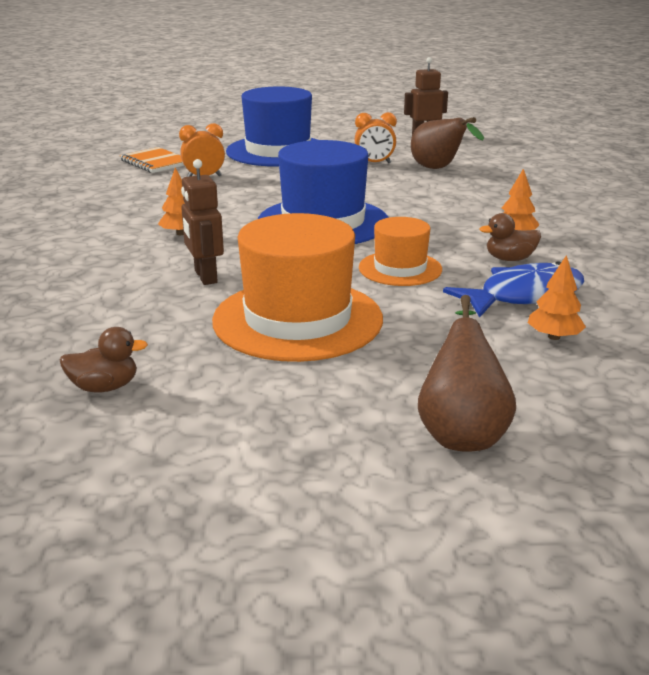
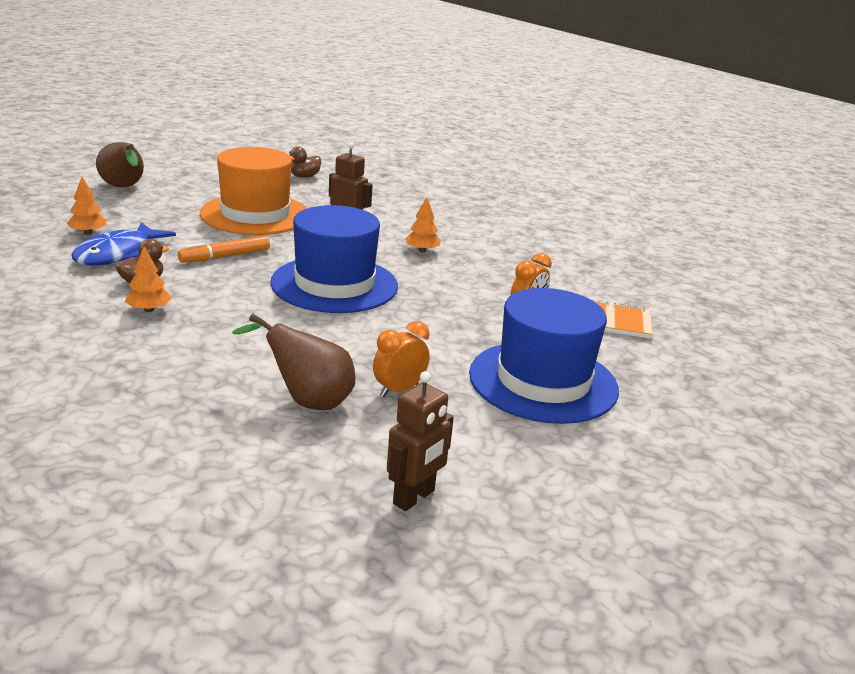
camera: 140 degrees right, 0 degrees up
(400, 268) = (225, 256): orange hat -> orange marker

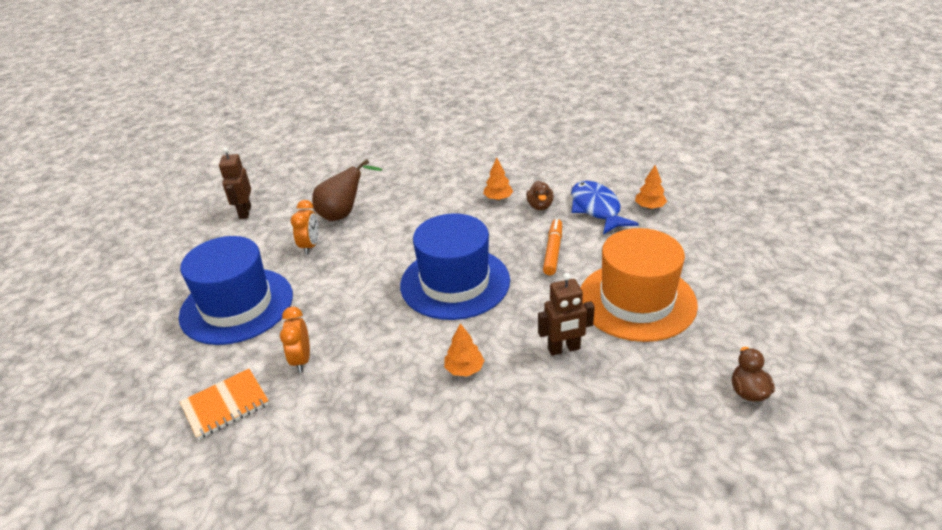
camera: 140 degrees right, 10 degrees up
(124, 188) = (757, 249): brown pear -> none

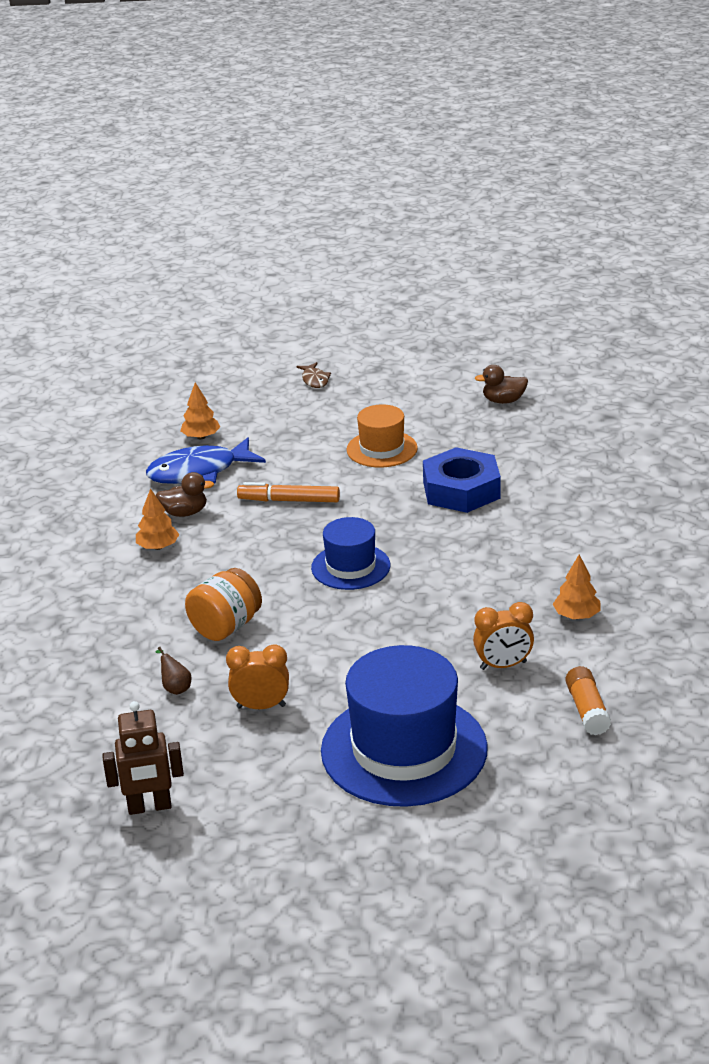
camera: 95 degrees left, 5 degrees down
(225, 405) = (587, 710): orange notebook -> orange glue stick
(343, 214) = (175, 688): brown pear -> brown pear, size x0.44
(398, 229) = (226, 627): none -> orange jar
(455, 282) = (350, 567): blue hat -> blue hat, size x0.56
(464, 369) = (500, 548): orange tree -> orange tree (576, 616)
(564, 349) = (461, 490): brown robot -> blue nut
(636, 301) = (382, 449): orange hat -> orange hat, size x0.56
(762, 261) = (315, 380): none -> brown fish

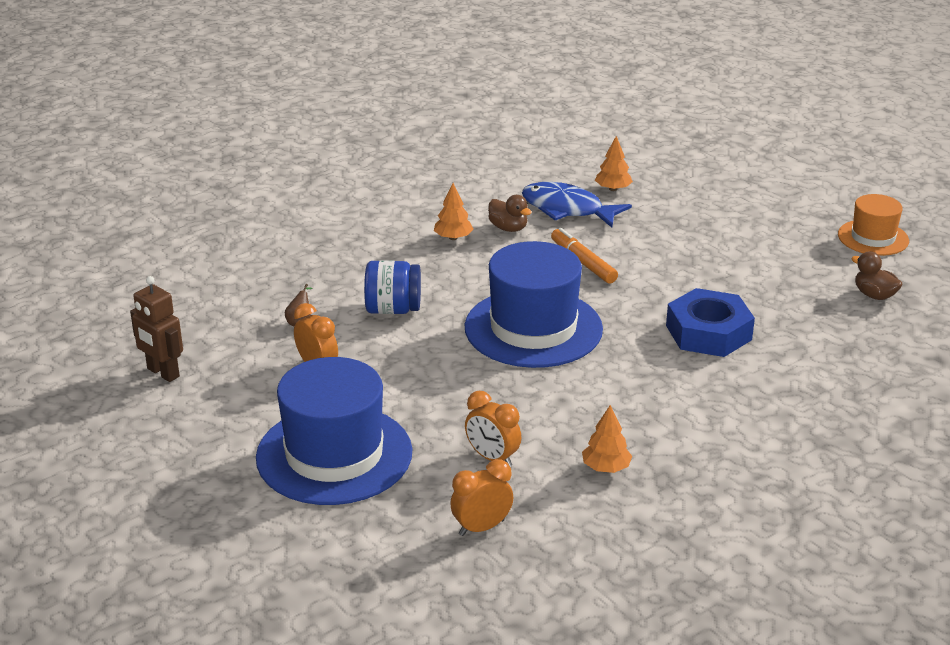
camera: 50 degrees right, 0 degrees up
(226, 627) = (393, 309): orange jar -> blue jar
(315, 380) = (763, 197): brown fish -> none
(350, 567) = (533, 328): blue hat -> blue hat, size x1.80
(382, 449) = (712, 270): orange hat -> orange hat (873, 238)
(587, 710) = (481, 527): orange glue stick -> orange clock

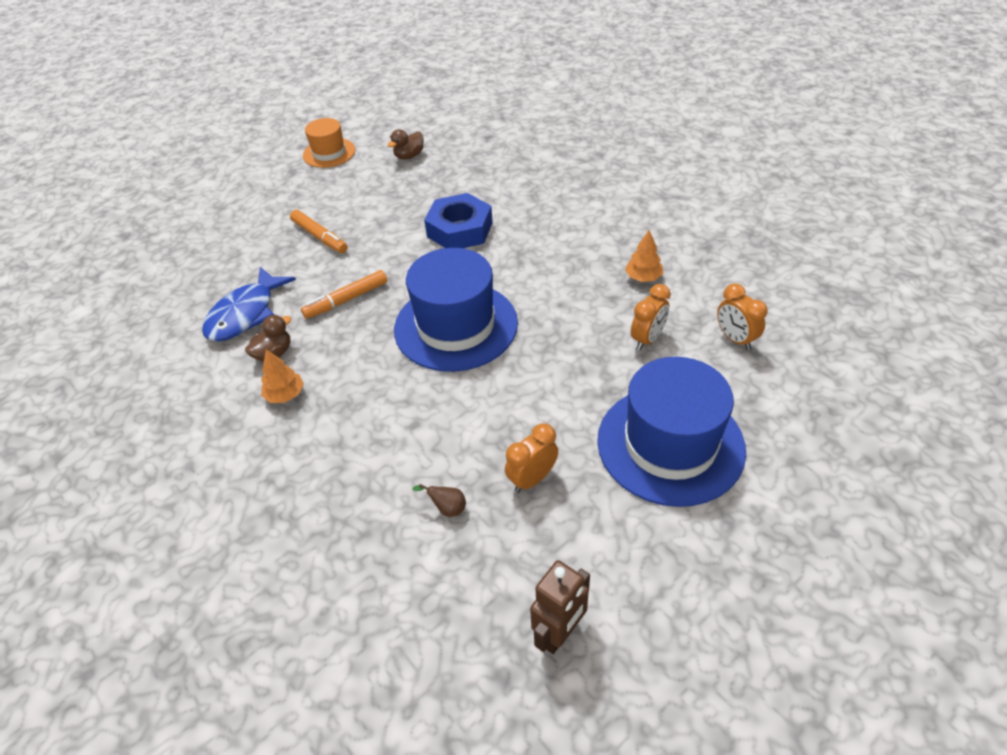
camera: 90 degrees left, 15 degrees up
(393, 309) = (423, 429): blue jar -> none
(613, 189) = (213, 285): orange tree -> none
(694, 241) = (320, 237): none -> orange marker

